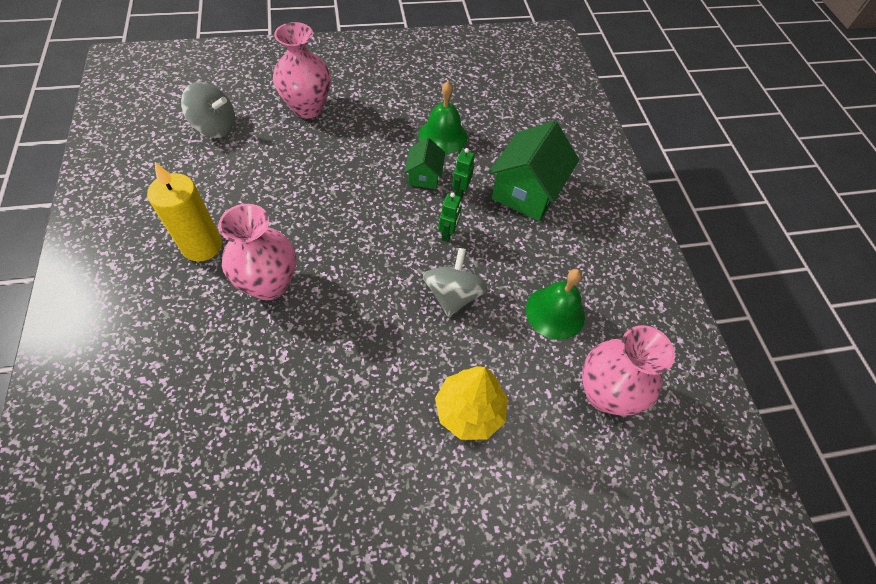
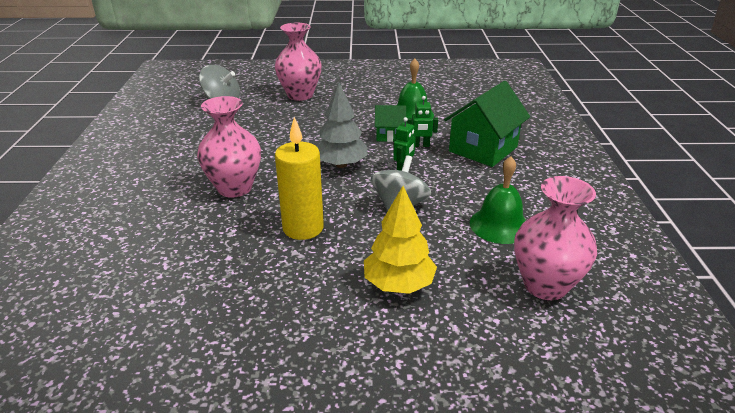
camera: 15 degrees right, 25 degrees down
(202, 246) = (186, 163): yellow candle -> yellow candle (303, 228)
(379, 232) = (341, 164): none -> grey tree
(424, 176) = (389, 135): green house -> green house turned 75 degrees clockwise
(460, 191) = (420, 145): green robot -> green robot turned 120 degrees counterclockwise

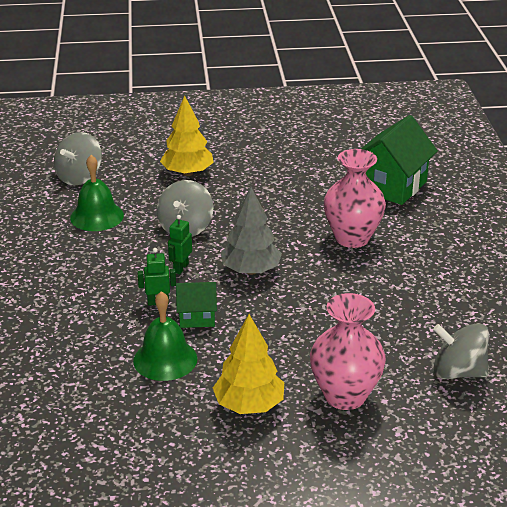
camera: 175 degrees right, 0 degrees up
(303, 228) = (270, 206): yellow candle -> none
(359, 94) = (249, 405): none -> yellow tree
(483, 149) = (82, 301): green house -> green house (391, 186)
(545, 285) = (79, 177): pink vase -> grey spinning top

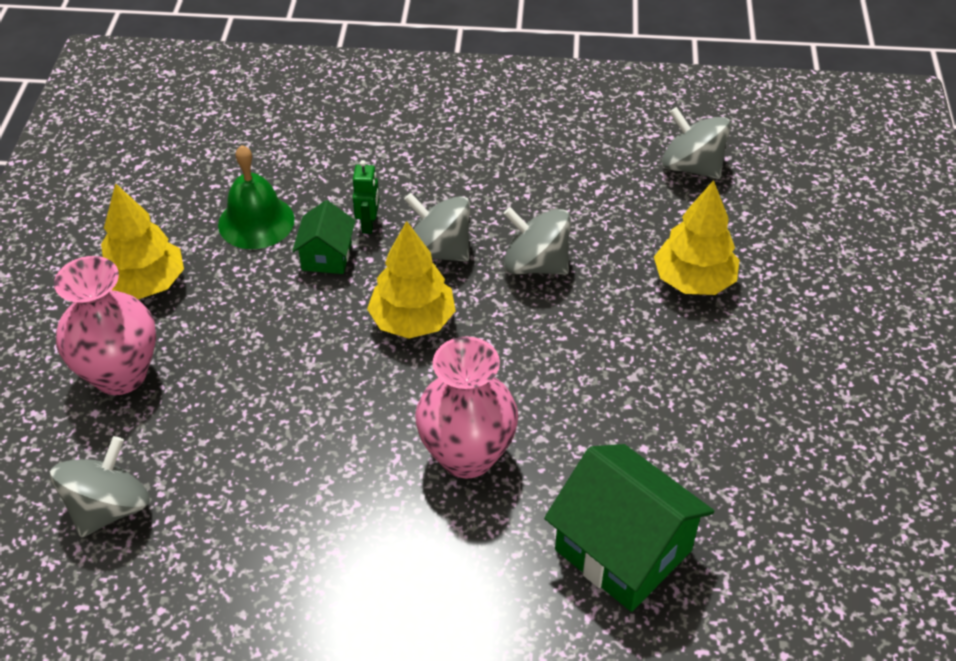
camera: 100 degrees right, 15 degrees up
(97, 216) = (583, 179): green bell -> none
(180, 268) = (438, 251): green robot -> grey spinning top
(250, 270) = (412, 321): grey tree -> yellow tree

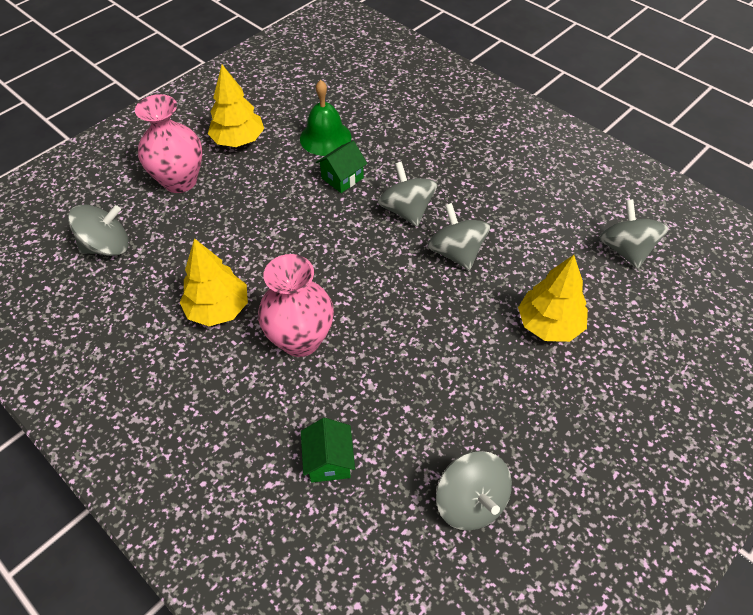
camera: 40 degrees right, 5 degrees up
(369, 224) = (383, 172): green robot -> none
(412, 321) = (350, 242): yellow tree -> yellow tree (218, 309)
(623, 550) = (329, 461): green house -> green house, size x0.54
(786, 490) = (471, 502): none -> grey spinning top

